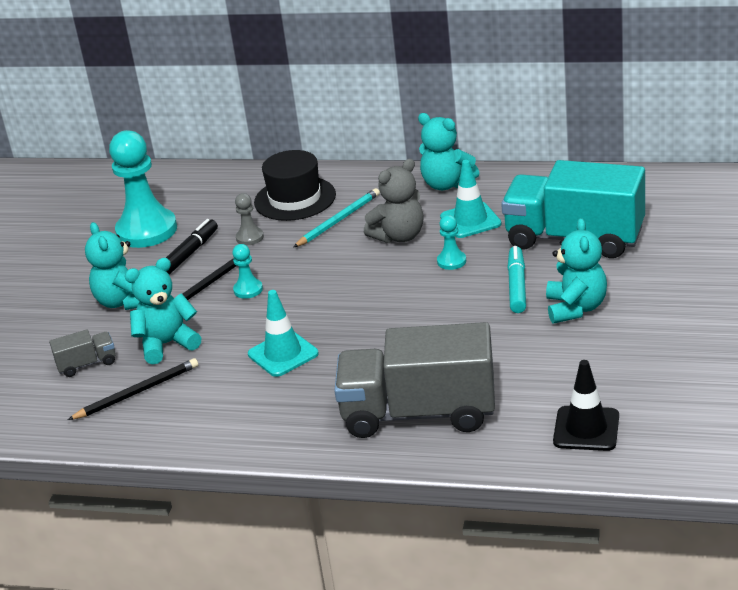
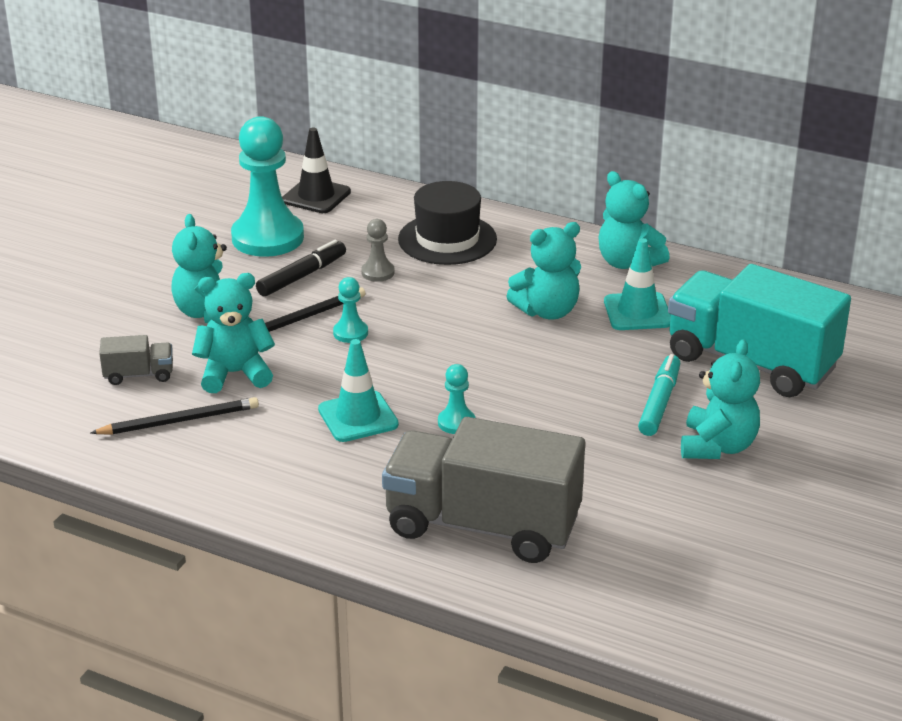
camera: 10 degrees right, 0 degrees up
(338, 220) = (486, 276): turquoise pencil -> none
(399, 236) = (547, 311): grey teddy bear -> turquoise teddy bear
(451, 261) = (595, 355): turquoise pawn -> turquoise pawn (456, 422)
(586, 429) = (669, 594): black traffic cone -> black traffic cone (316, 196)

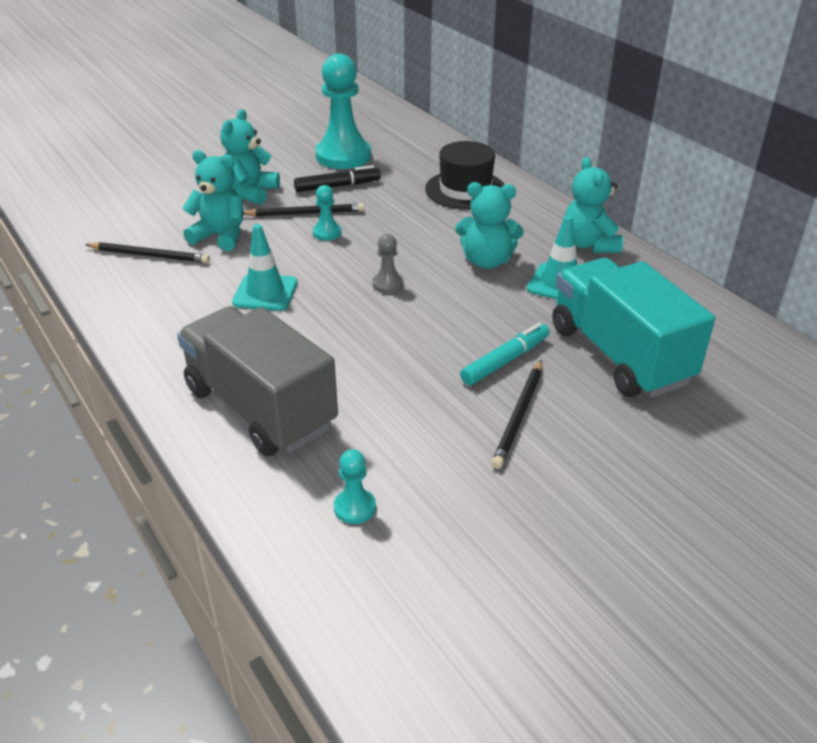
camera: 30 degrees right, 5 degrees up
(139, 375) = (162, 218): grey truck -> none
(316, 196) = (405, 139): black traffic cone -> none
(378, 272) = (391, 198): grey pawn -> grey pawn (388, 284)
(456, 422) = (329, 321): turquoise pawn -> turquoise pawn (355, 507)
(717, 446) = (519, 416): turquoise teddy bear -> black pencil

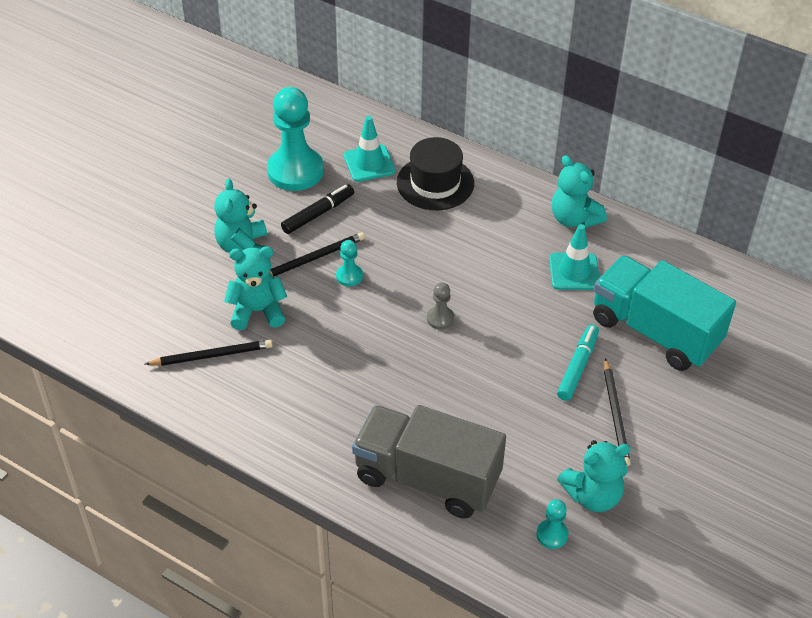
camera: 25 degrees left, 10 degrees up
(265, 293) = (346, 362): turquoise traffic cone -> turquoise traffic cone (369, 163)
(487, 261) = (504, 265): turquoise teddy bear -> turquoise teddy bear (593, 495)

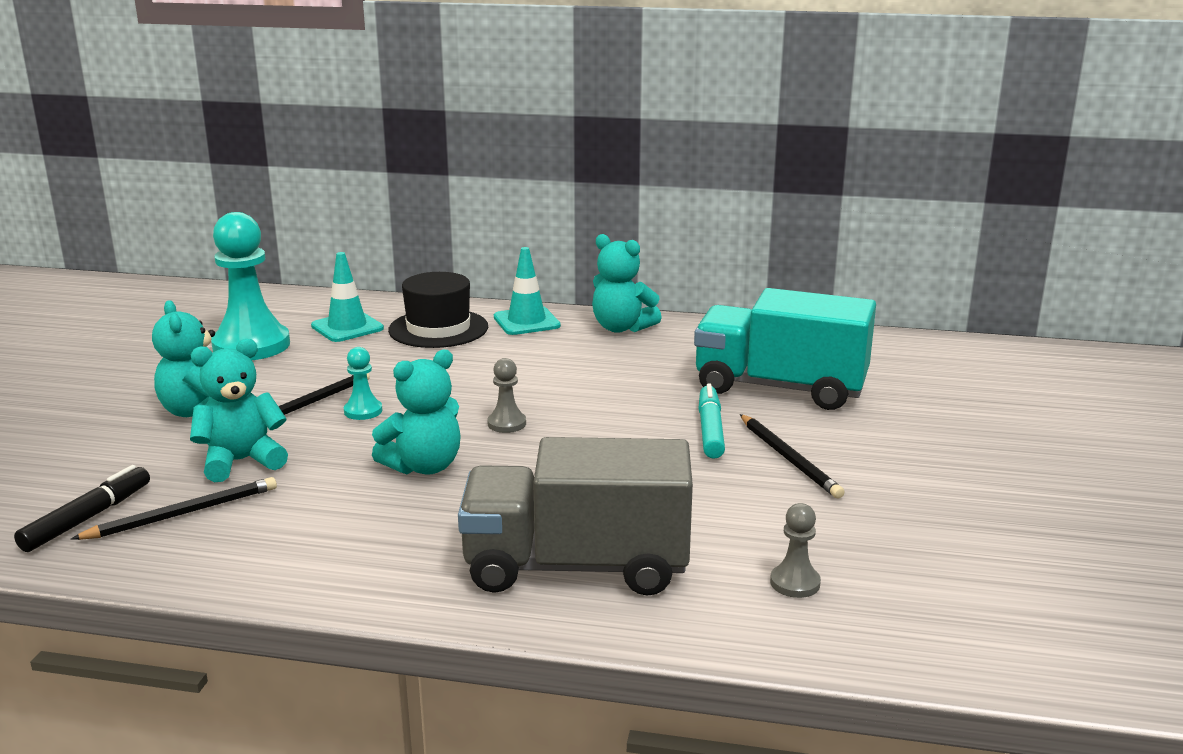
camera: 20 degrees left, 25 degrees down
(318, 214) = (296, 371): black marker -> black marker (87, 518)
(552, 534) = (795, 583): turquoise pawn -> grey pawn
(574, 271) = (650, 362): turquoise traffic cone -> turquoise traffic cone (526, 321)
(593, 495) = (819, 533): turquoise teddy bear -> turquoise teddy bear (424, 466)

